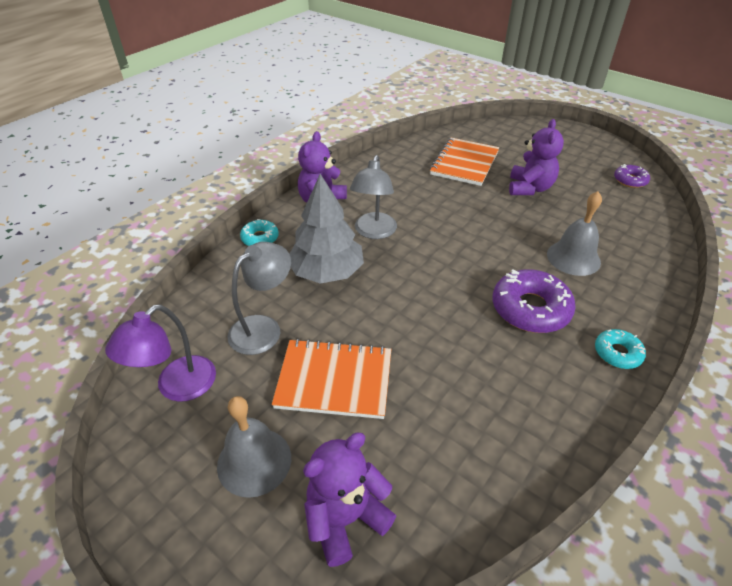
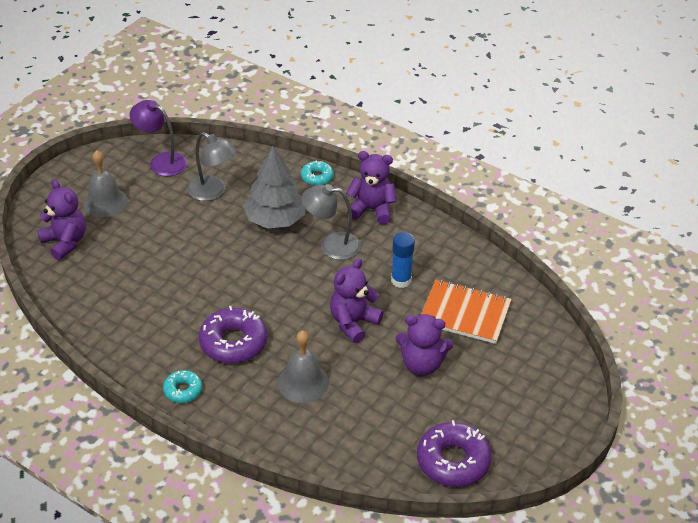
camera: 85 degrees right, 0 degrees up
(334, 380) = (163, 231): orange notebook -> none
(425, 192) = (401, 280): none -> blue glue stick
(485, 223) = (353, 323): none -> purple teddy bear
(630, 180) = (453, 461): purple donut -> purple donut, size x1.82

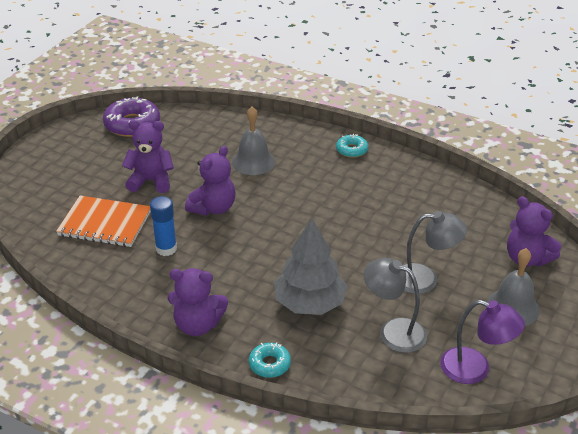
camera: 175 degrees right, 5 degrees down
(233, 342) = (320, 185): purple donut -> none
(331, 245) = (241, 279): grey lamp -> grey lamp (425, 279)

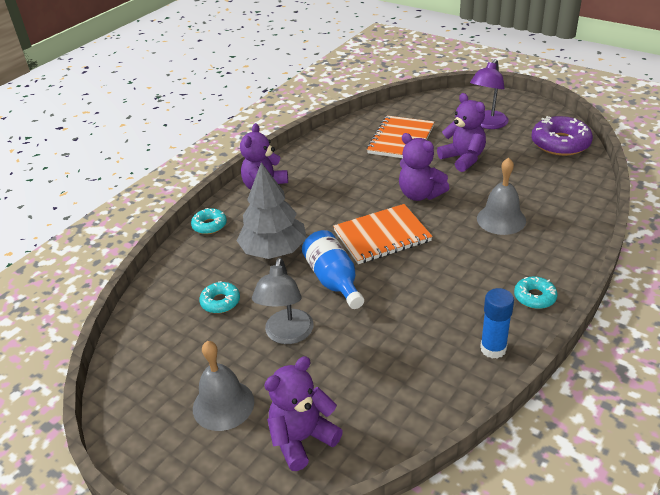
camera: 100 degrees right, 0 degrees up
(151, 181) = (463, 159): purple teddy bear -> purple teddy bear turned 45 degrees counterclockwise
(166, 249) = (363, 171): blue glue stick -> blue glue stick (493, 349)
(281, 230) = (382, 236): none -> orange notebook
(349, 256) = (334, 280): none -> blue bottle
(393, 331) = (220, 302): grey lamp -> turquoise donut
(475, 369) = (150, 355): purple lamp -> purple lamp (487, 124)

